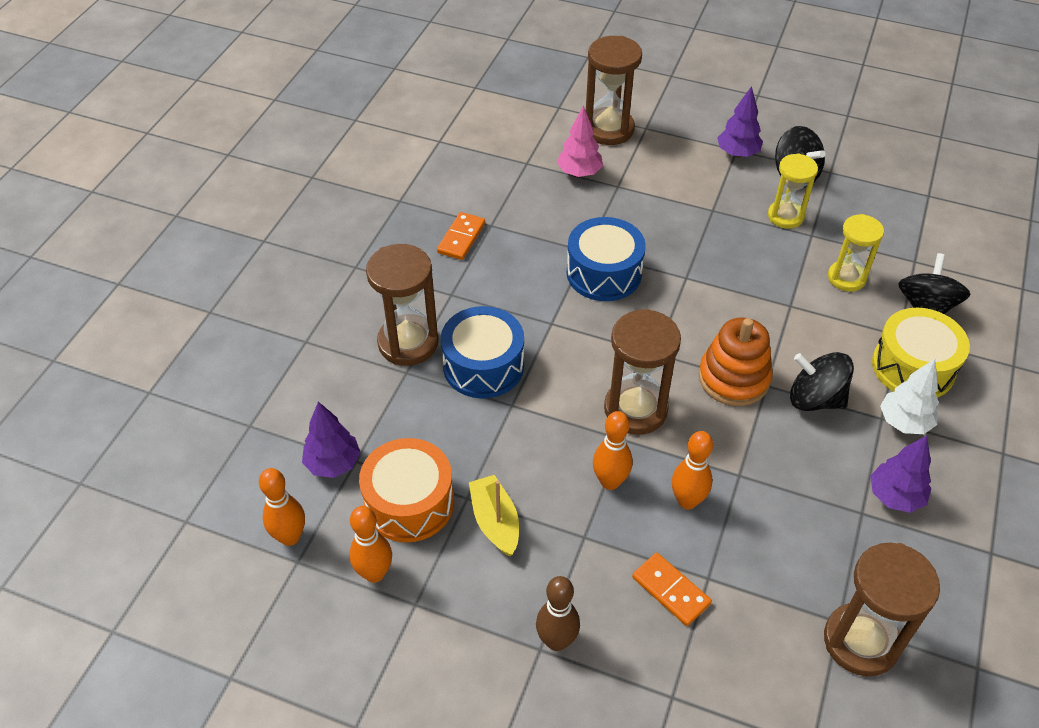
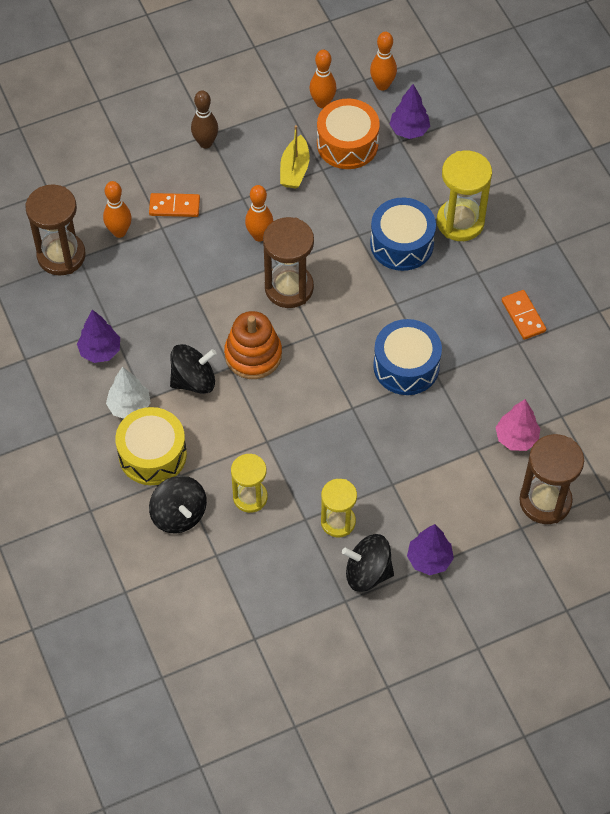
camera: 135 degrees right, 10 degrees up
(408, 343) = (460, 222): brown hourglass -> yellow hourglass
(495, 522) = (294, 169): yellow boat -> yellow boat turned 75 degrees clockwise
(687, 501) = (209, 258): orange bowling pin -> orange bowling pin (119, 232)

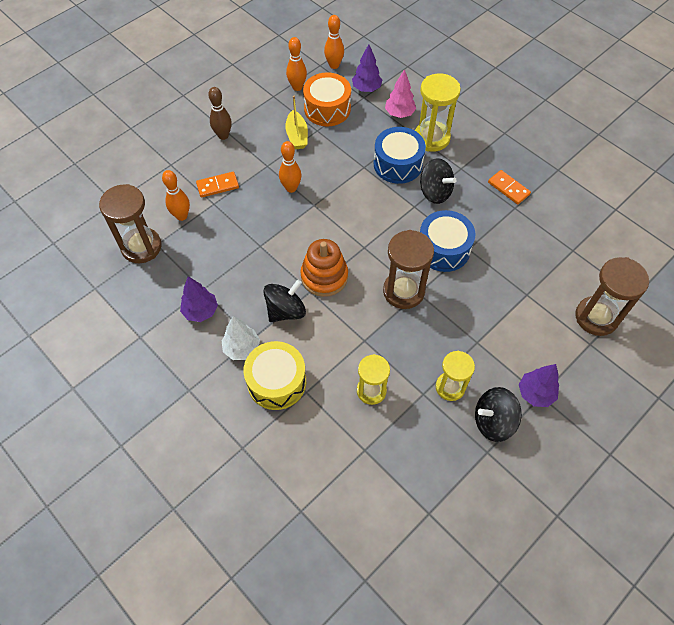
camera: 20 degrees left, 0 degrees up
(179, 514) = (319, 425): black spinning top -> black spinning top (435, 192)
(289, 288) = (329, 219): brown hourglass -> brown hourglass (403, 291)
(516, 438) = (550, 277): pink tree -> pink tree (399, 114)

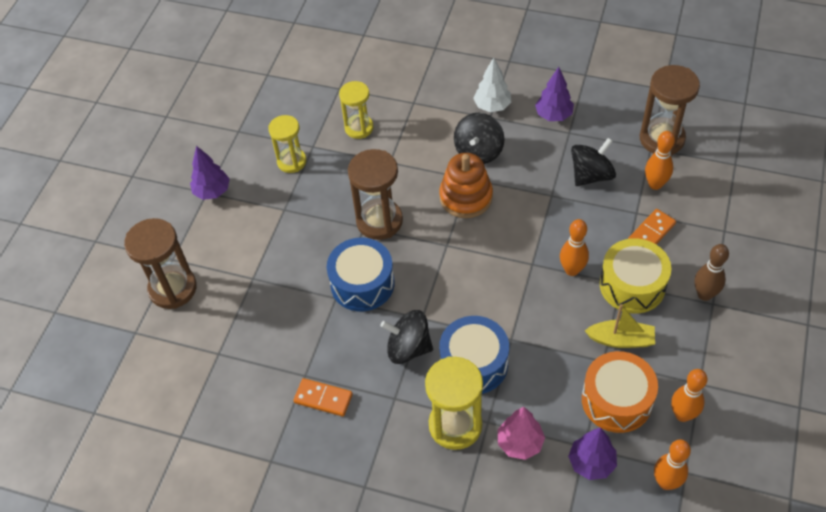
camera: 155 degrees right, 5 degrees down
(276, 382) = (443, 98): yellow drum -> yellow drum (632, 285)
(297, 136) = (621, 340): yellow boat -> yellow boat turned 135 degrees clockwise
(493, 421) = (242, 154): black spinning top -> black spinning top (591, 175)

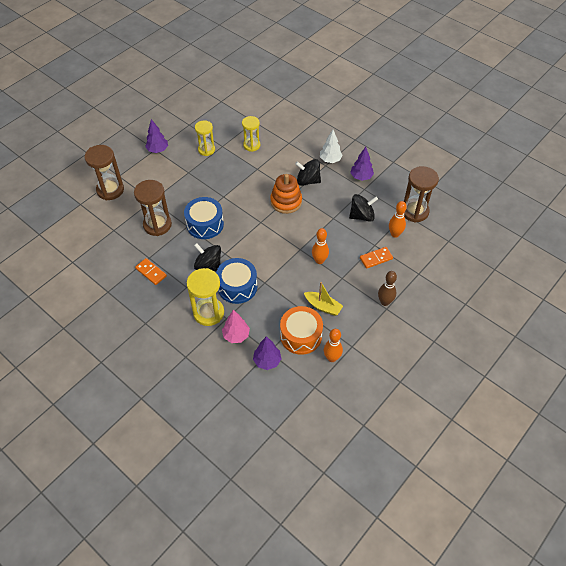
camera: 20 degrees right, 0 degrees up
(379, 221) = (233, 196): brown hourglass -> brown hourglass (157, 225)
(478, 151) = (308, 181): black spinning top -> black spinning top turned 60 degrees clockwise
(632, 285) = (347, 281): yellow drum -> none
(666, 482) = (300, 387): orange bowling pin -> none

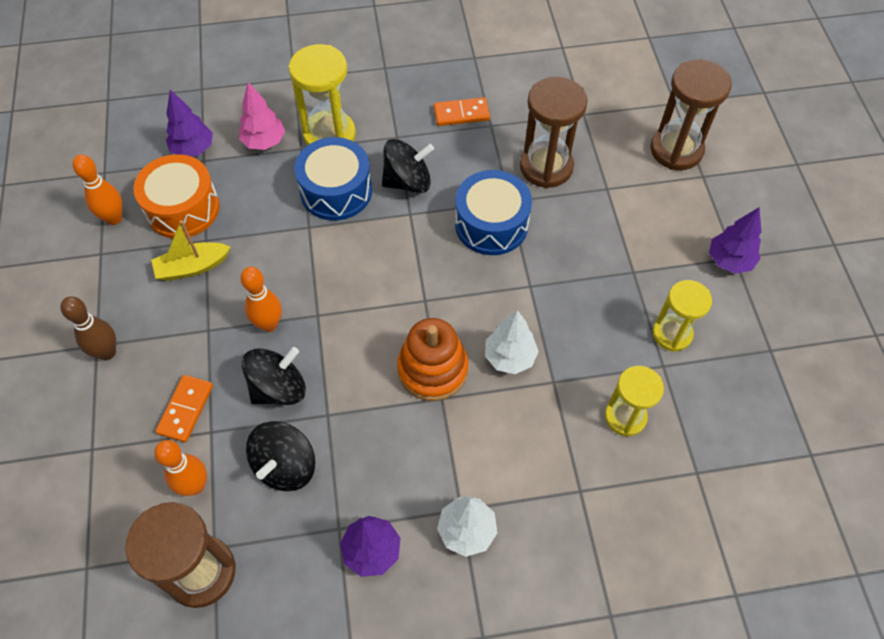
camera: 130 degrees right, 5 degrees up
(259, 184) = (509, 357): none -> white tree
(308, 181) = (449, 444): black spinning top -> black spinning top (278, 388)

